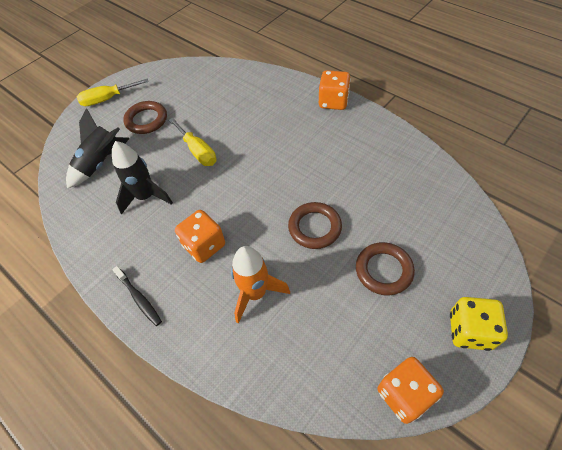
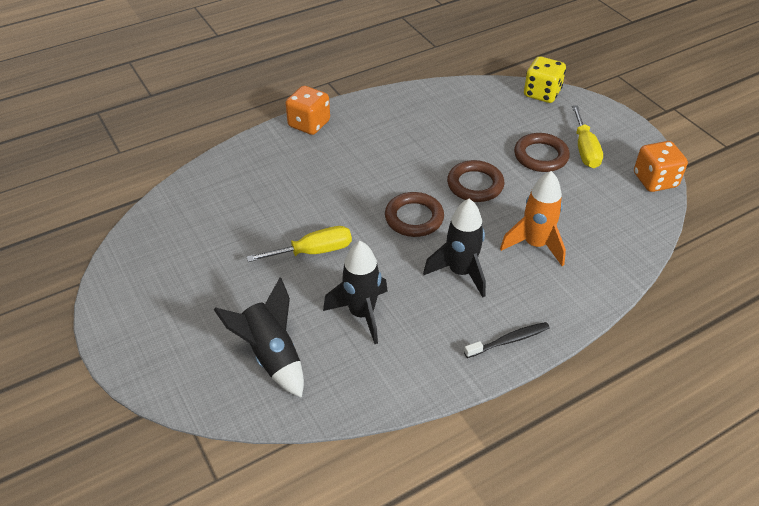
camera: 75 degrees left, 10 degrees down
(107, 99) = (135, 334): yellow screwdriver -> yellow screwdriver (585, 149)
(146, 120) = (218, 294): brown ring -> brown ring (414, 218)
(204, 245) = (460, 272): orange dice -> black rocket
(469, 331) = (611, 130): yellow dice -> yellow dice (542, 93)

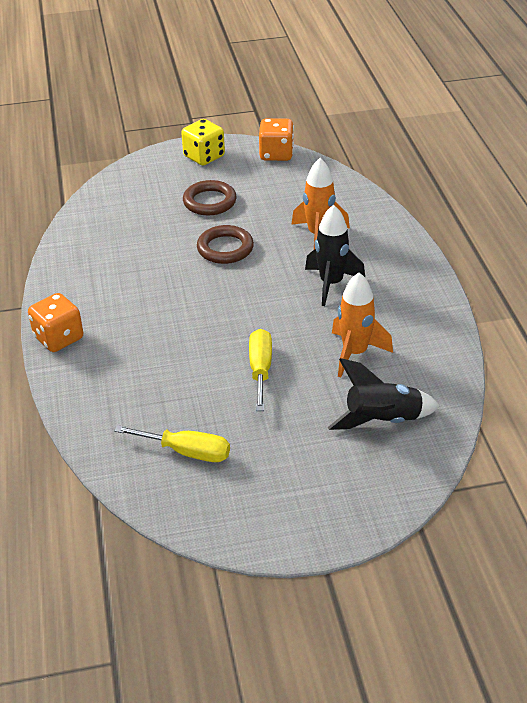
camera: 70 degrees left, 5 degrees down
(362, 314) = (355, 353): black rocket -> orange rocket
(414, 218) = (249, 295): brown ring -> none
(509, 340) = (417, 277): black toothbrush -> none
(542, 93) = (122, 177): yellow dice -> yellow dice (204, 156)
(585, 149) = (216, 176): yellow screwdriver -> yellow screwdriver (187, 452)

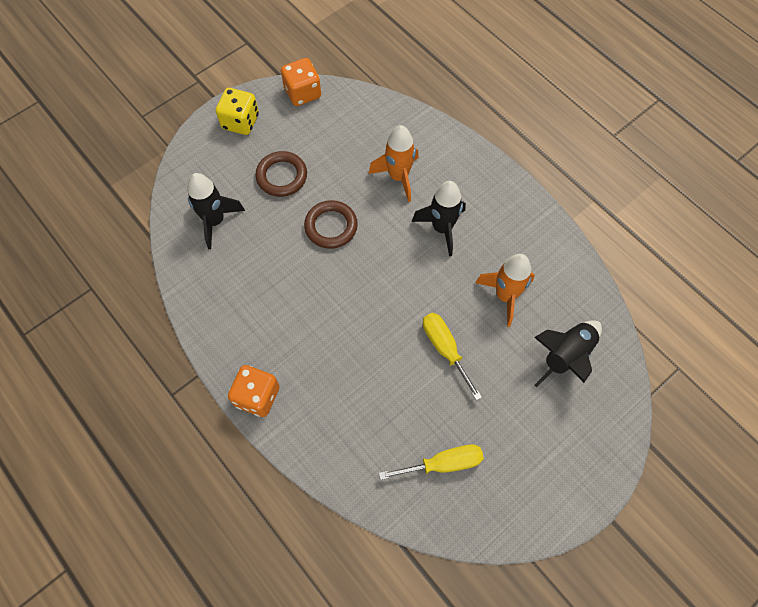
camera: 30 degrees left, 25 degrees up
(125, 212) = (215, 221): none -> black rocket

